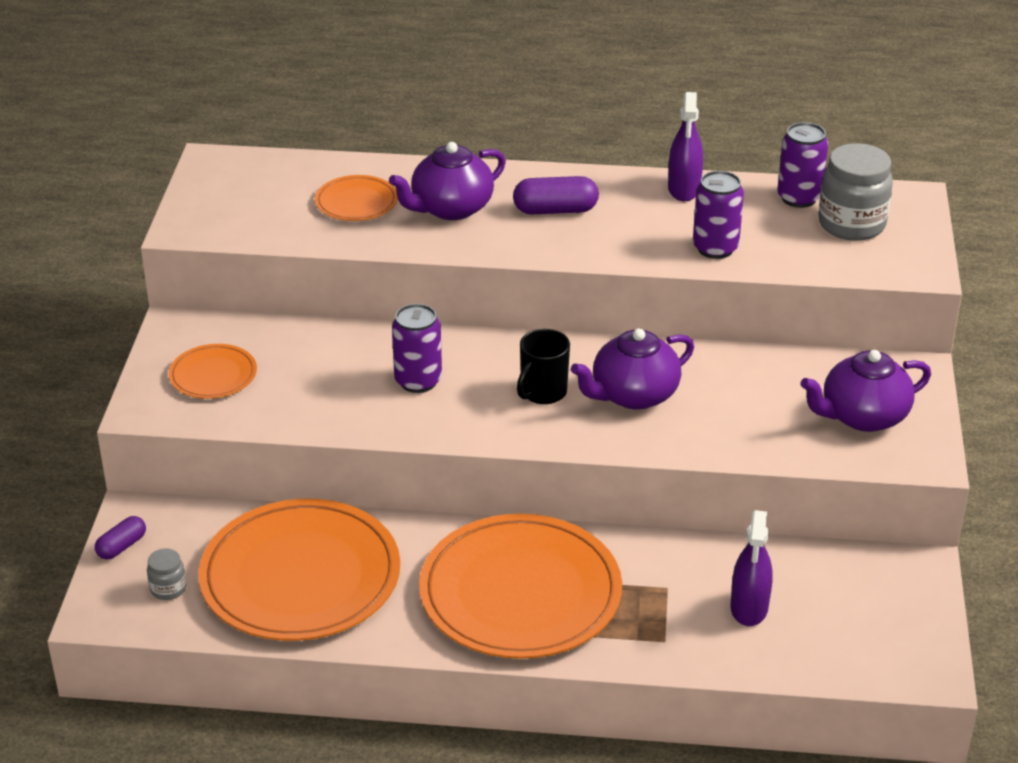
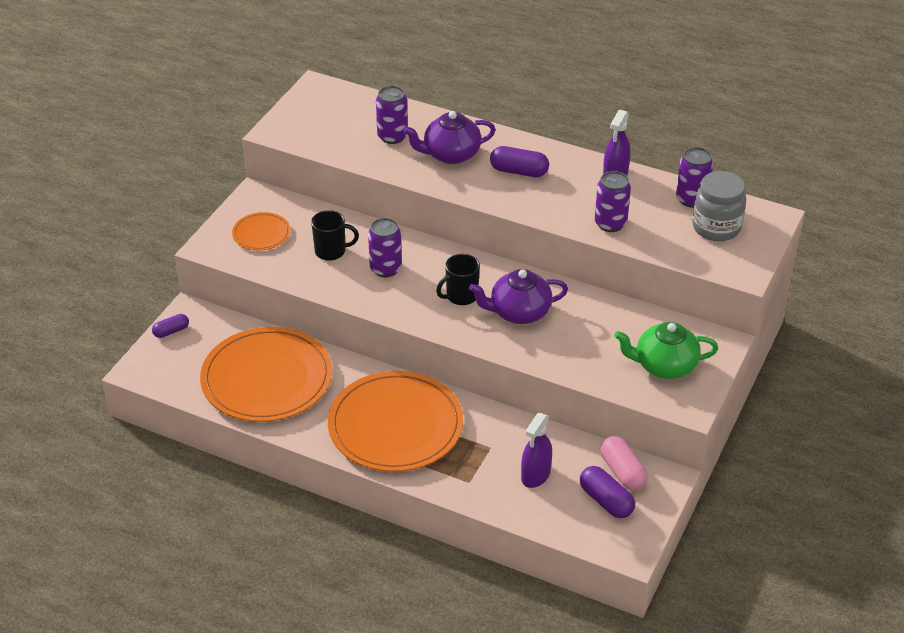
camera: 20 degrees right, 5 degrees up
(168, 589) = (185, 366): grey jar -> none
(328, 376) = (331, 251): none -> black mug
(356, 202) = (392, 136): orange plate -> purple can
(860, 573) = (622, 472): none -> pink capsule
(861, 616) = (606, 501): none -> purple capsule
(863, 416) = (664, 366): purple teapot -> green teapot

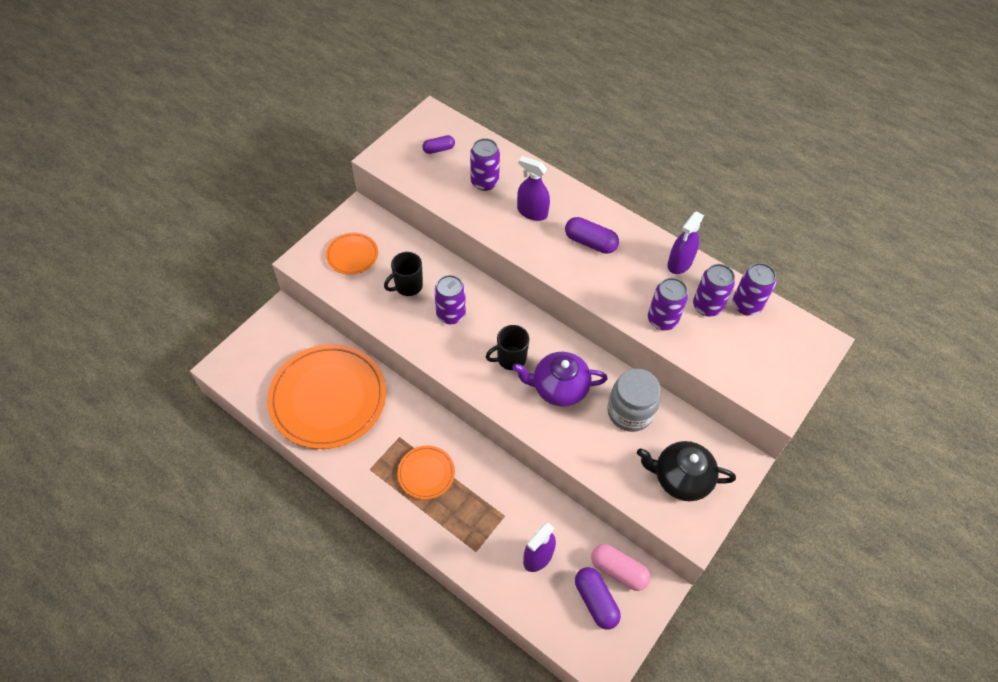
camera: 10 degrees right, 15 degrees up
(171, 331) = (261, 330): purple capsule -> purple capsule (439, 149)
(331, 251) = (408, 286): black mug -> black mug turned 135 degrees clockwise
(395, 425) = (426, 473): orange plate -> orange plate, size x0.47
(450, 155) = (532, 212): purple teapot -> purple spray bottle
(622, 472) = (618, 570): pink capsule -> pink capsule turned 45 degrees counterclockwise
(652, 206) = (707, 306): none -> purple can
(664, 366) = (680, 478): green teapot -> black teapot
(716, 227) = (763, 343): grey jar -> grey jar (630, 412)

